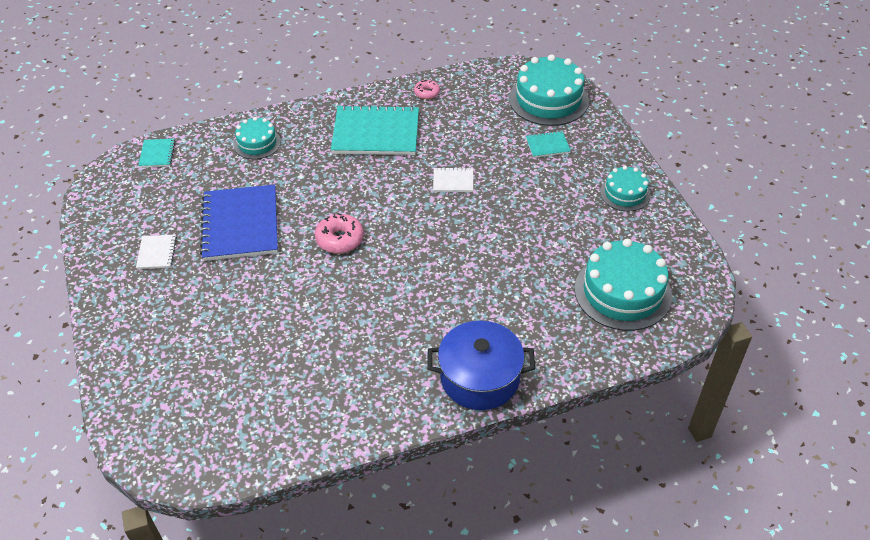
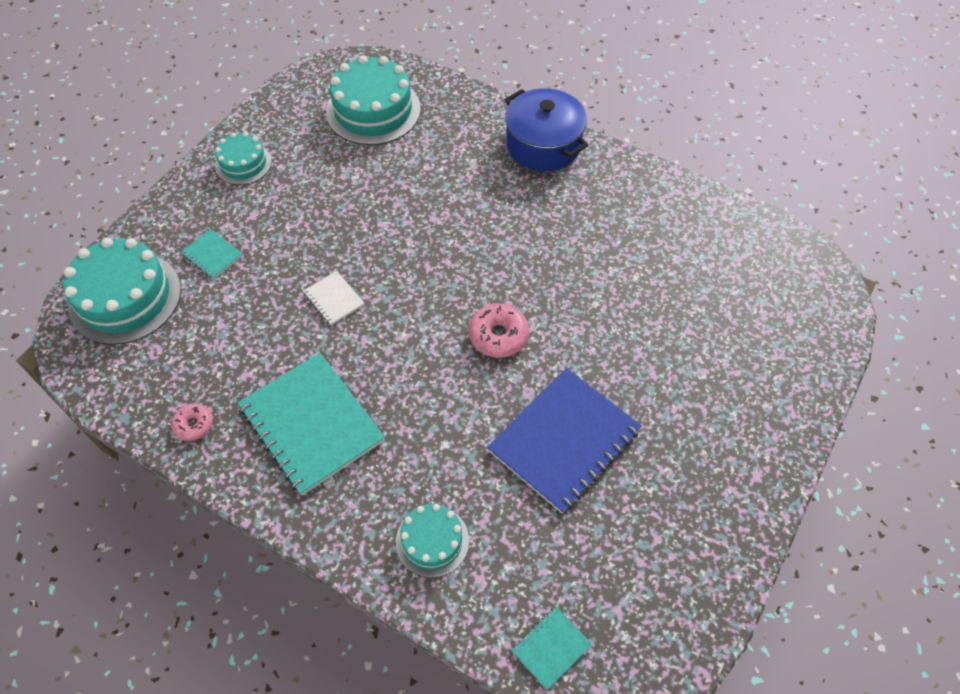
camera: 130 degrees left, 10 degrees up
(156, 253) = (674, 486): white notebook -> none

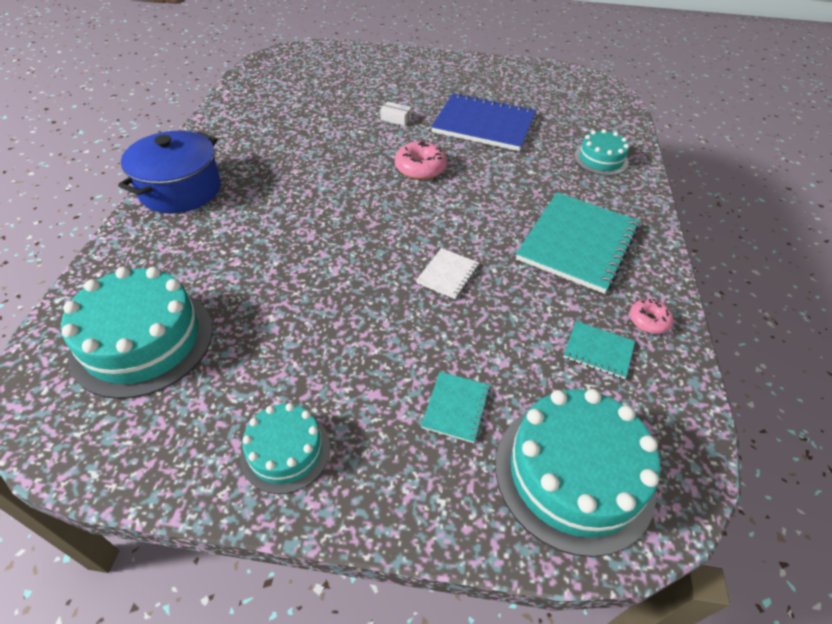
camera: 115 degrees left, 10 degrees down
(551, 648) = (611, 107): turquoise notebook -> turquoise notebook (598, 351)
(611, 347) = (396, 119): none -> white box

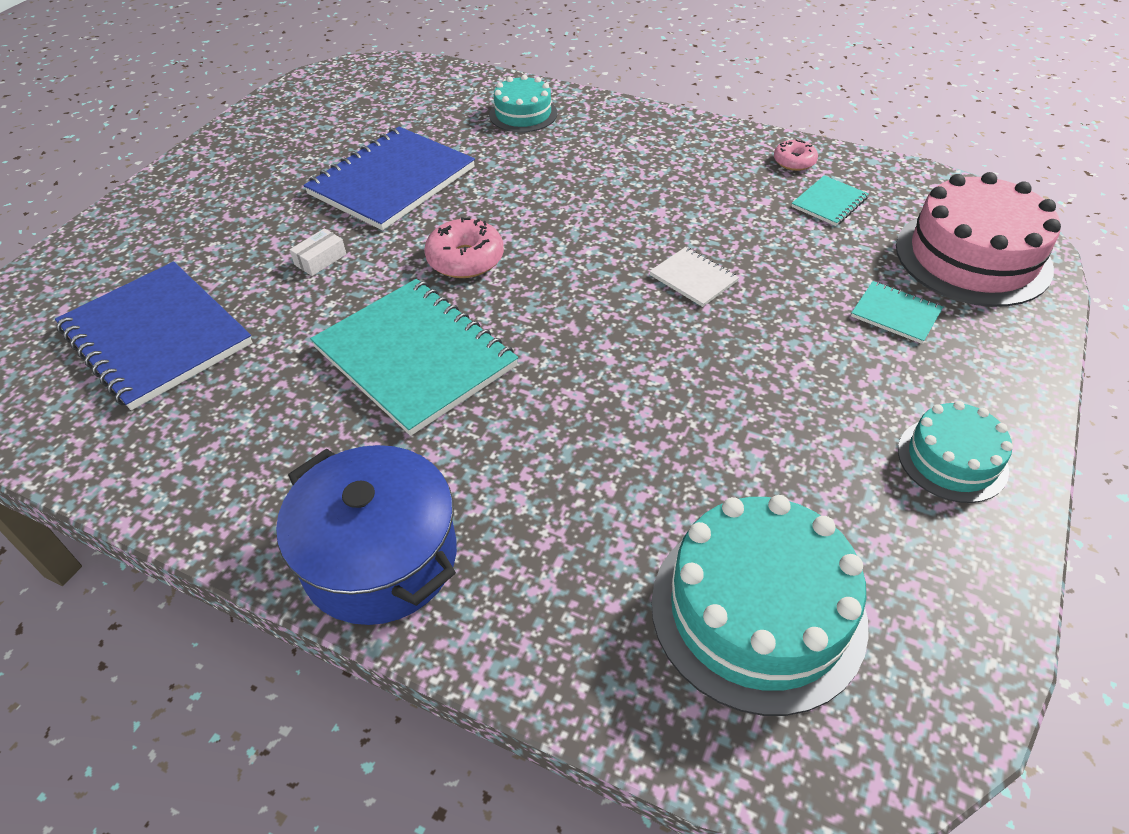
camera: 70 degrees left, 0 degrees up
(317, 89) = (156, 336): none -> blue notebook
(573, 474) = (972, 257): turquoise cake -> pink cake
(577, 243) = (668, 172): turquoise notebook -> turquoise notebook (414, 357)

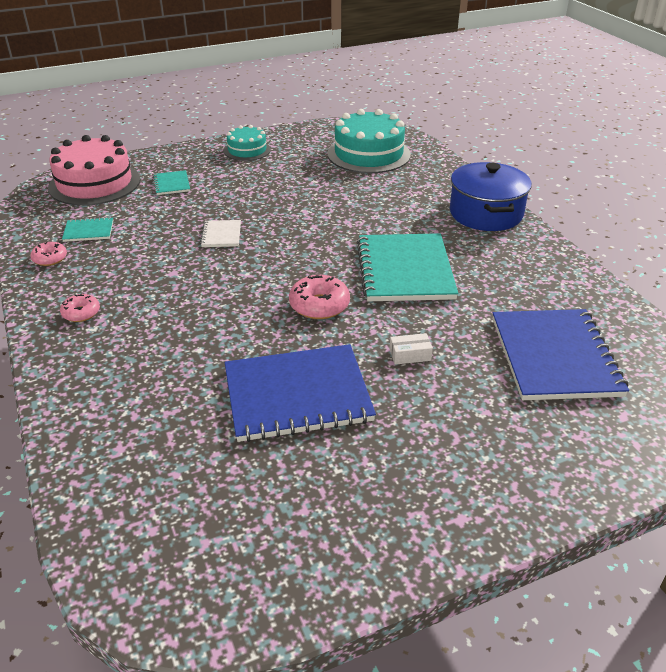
camera: 140 degrees left, 10 degrees down
(523, 114) = (115, 403): turquoise cake -> none
(665, 142) = (81, 313): none -> pink donut

